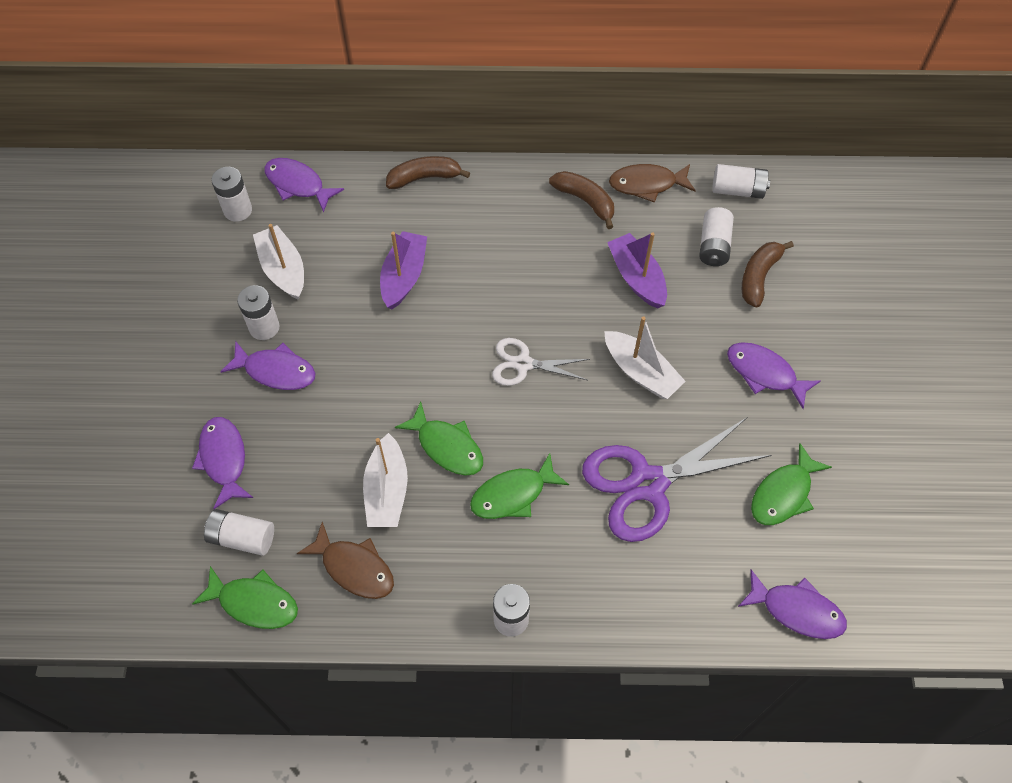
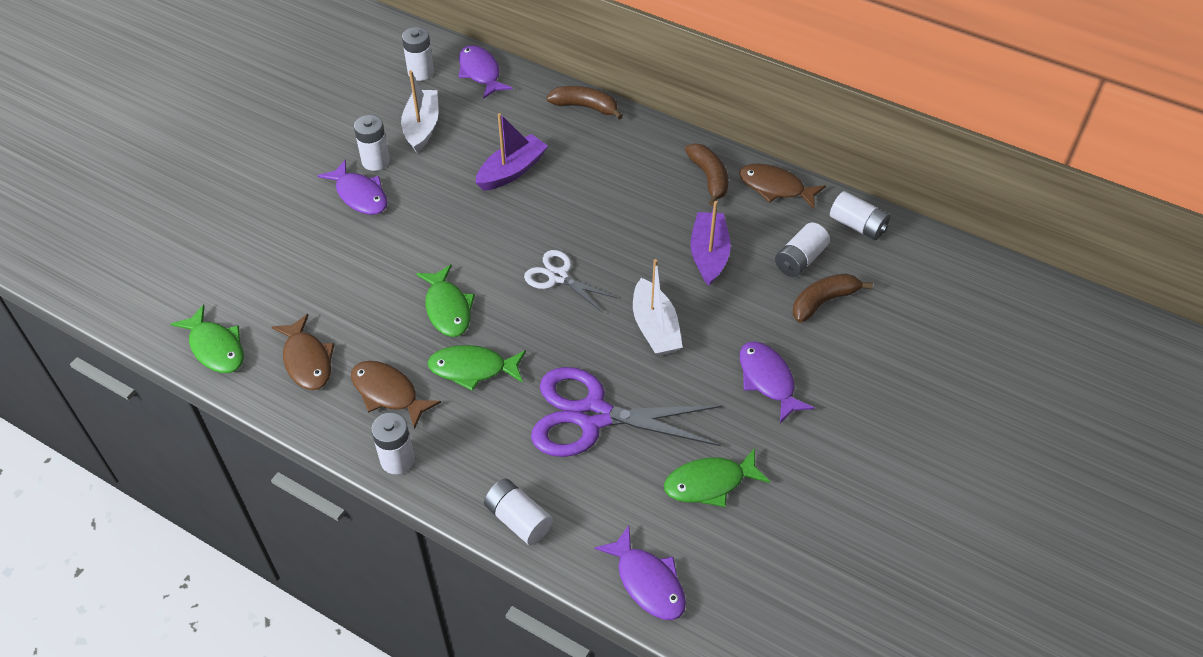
camera: 30 degrees right, 10 degrees down
(223, 459) = (273, 238): purple fish -> none
(242, 538) = (243, 299): white battery -> white battery (518, 519)
(387, 491) = (375, 318): white boat -> none
(454, 559) = (388, 393): none -> brown fish

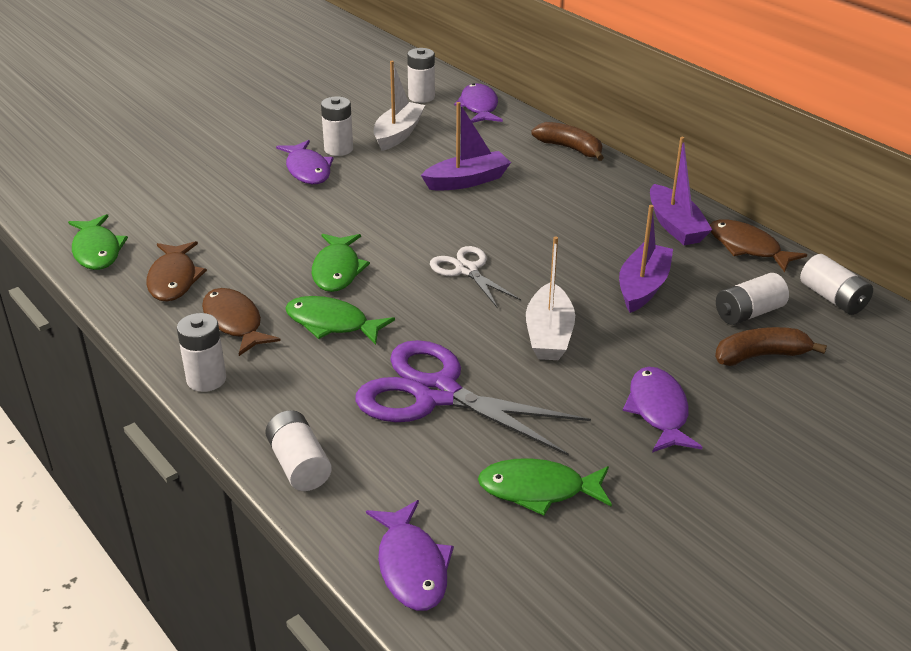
camera: 20 degrees right, 15 degrees down
(709, 178) = (675, 226): brown banana -> purple boat

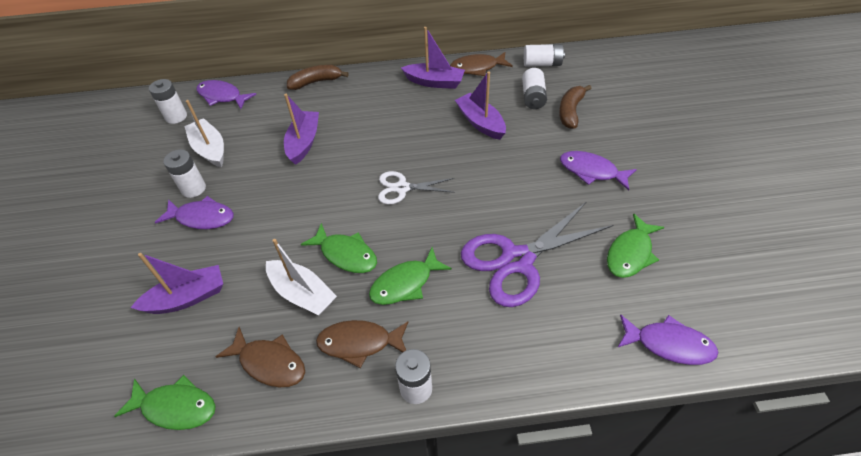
camera: 55 degrees left, 15 degrees up
(210, 205) = (187, 298): none -> purple boat
(299, 465) = (545, 366): white battery -> none
(549, 334) = (495, 182): white boat -> white boat (302, 294)

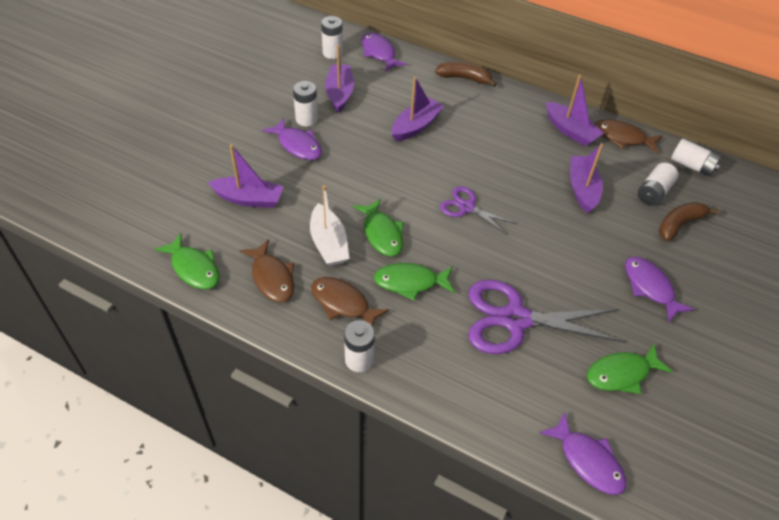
camera: 30 degrees right, 0 degrees up
(210, 149) = (339, 93): white boat -> purple boat
(402, 188) = (467, 207): white scissors -> purple scissors

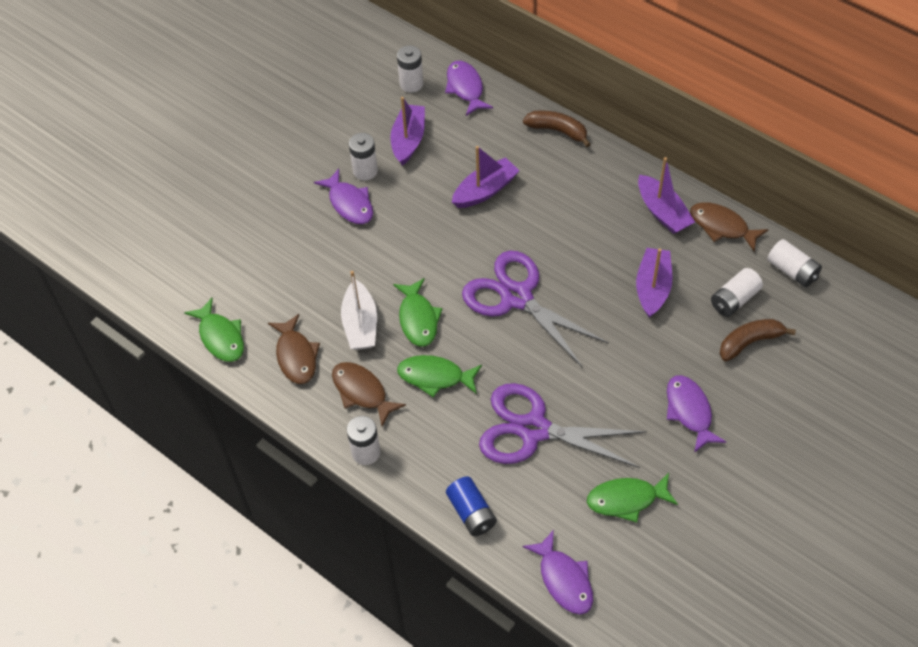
camera: 15 degrees right, 5 degrees up
(249, 199) = (287, 264): purple boat -> none
(467, 207) = (516, 297): purple scissors -> purple scissors, size x1.82
(478, 405) = (471, 513): none -> blue battery

